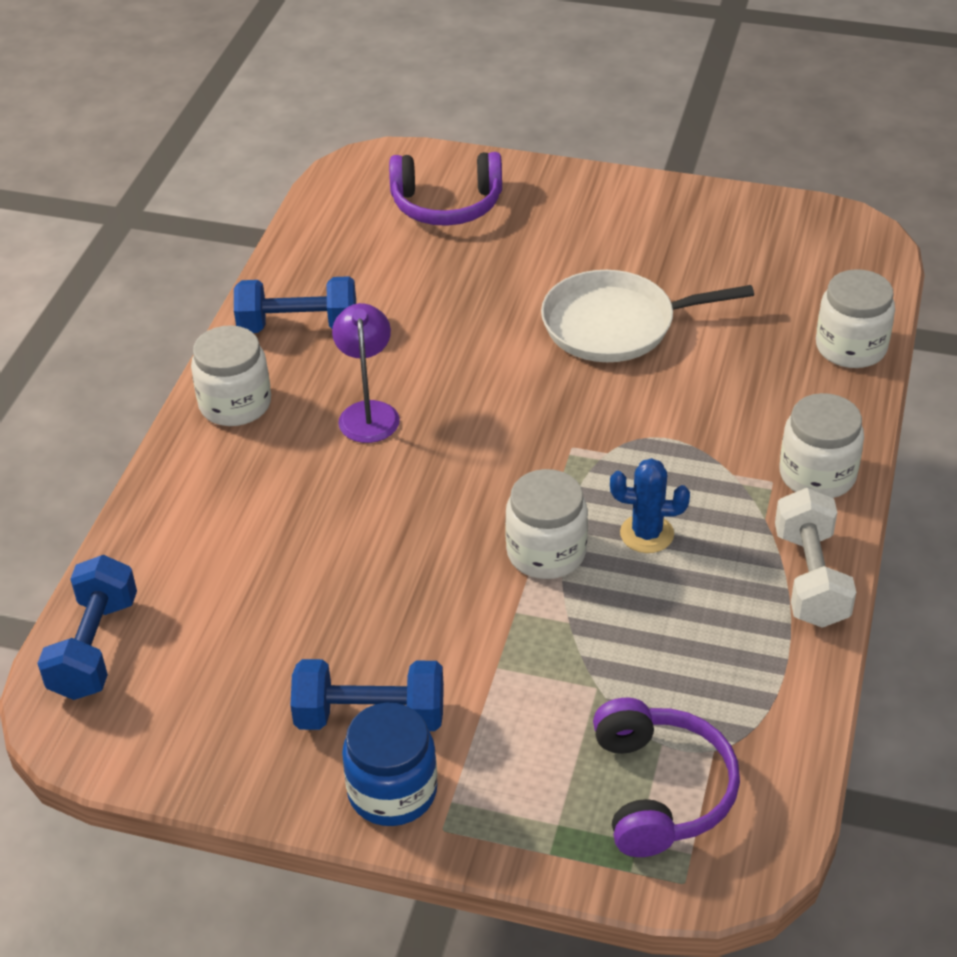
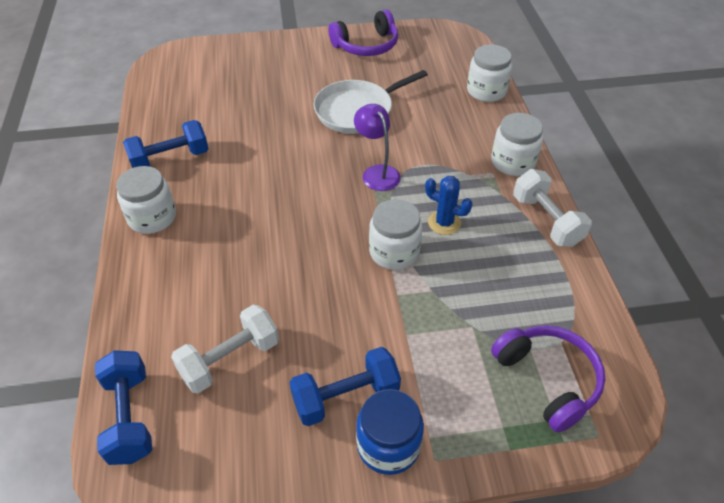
camera: 25 degrees left, 5 degrees up
(247, 621) = (230, 359): none -> white dumbbell
(368, 412) = (241, 199): purple lamp -> purple lamp (377, 172)
(446, 204) = (225, 69): purple headphones -> purple headphones (366, 45)
(646, 534) = (444, 223): blue cactus -> blue cactus turned 45 degrees clockwise

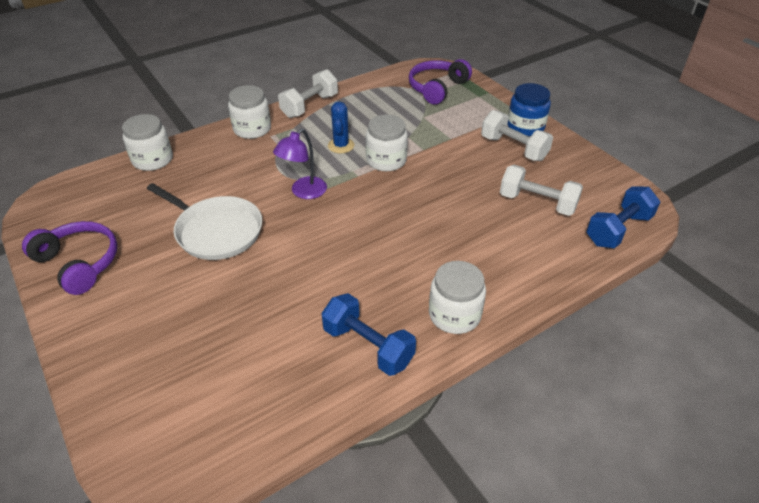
camera: 115 degrees left, 5 degrees down
(346, 397) = (513, 148): blue dumbbell -> white dumbbell

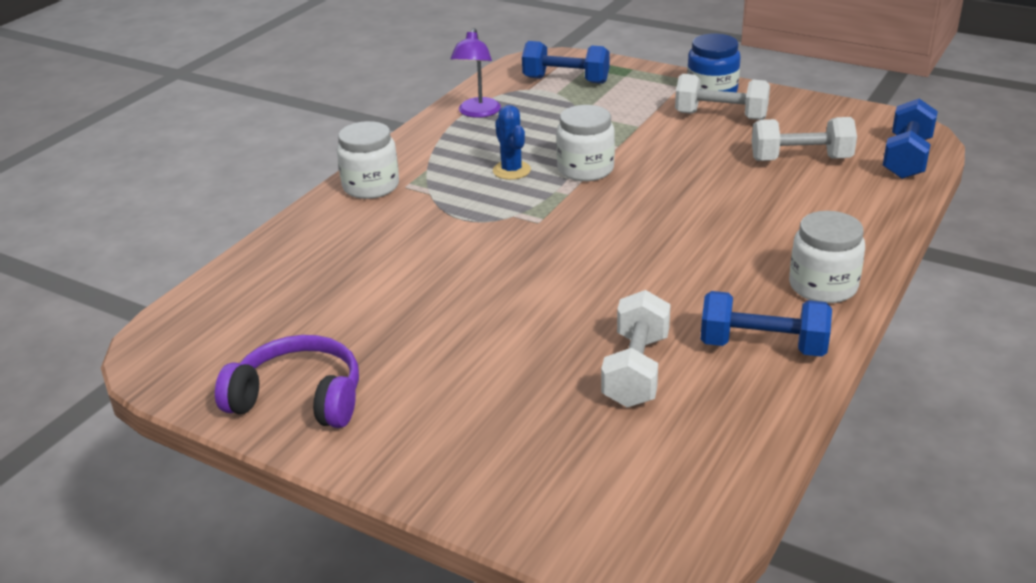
camera: 25 degrees left, 10 degrees down
(152, 160) = (266, 259): white jar -> none
(216, 231) = (451, 304): white pan -> none
(304, 192) = (519, 230): purple lamp -> purple lamp (477, 113)
(310, 106) = (421, 141): white dumbbell -> white dumbbell (636, 370)
(437, 88) = (566, 80): purple headphones -> blue dumbbell

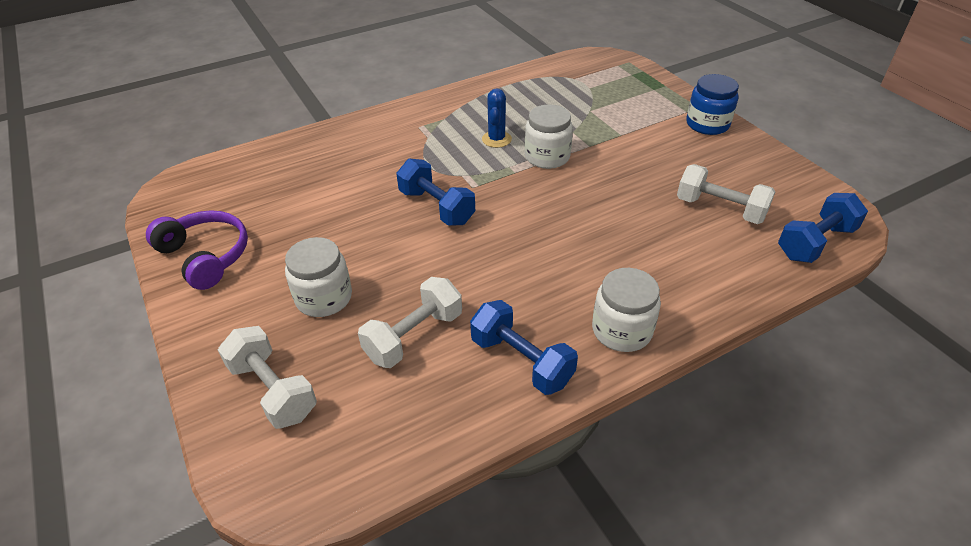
camera: 30 degrees right, 10 degrees up
(371, 186) = (399, 119): white jar -> white jar (324, 298)
(477, 113) = (520, 86): purple lamp -> none
(566, 80) = (606, 80): blue dumbbell -> blue dumbbell (436, 207)
(720, 116) = (693, 148): white dumbbell -> white dumbbell (273, 390)

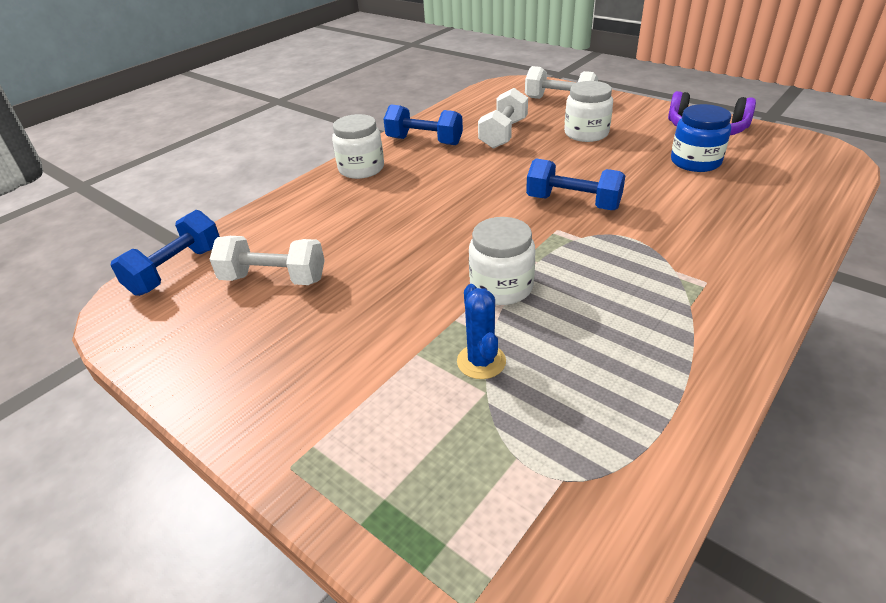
camera: 160 degrees right, 5 degrees down
(496, 139) = (585, 293): blue cactus -> blue cactus (481, 361)
(707, 124) = (276, 422): blue jar -> blue jar (695, 162)

